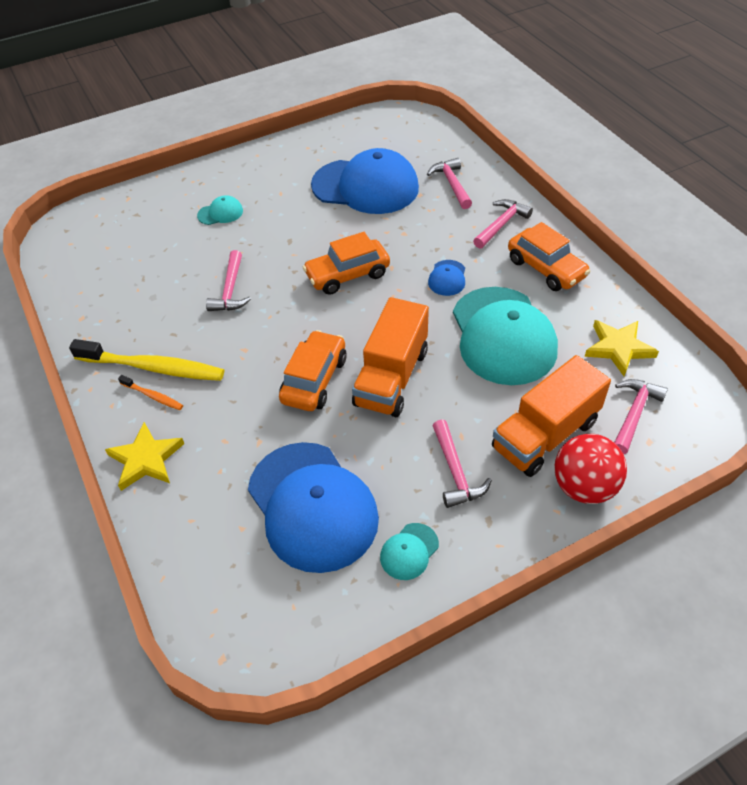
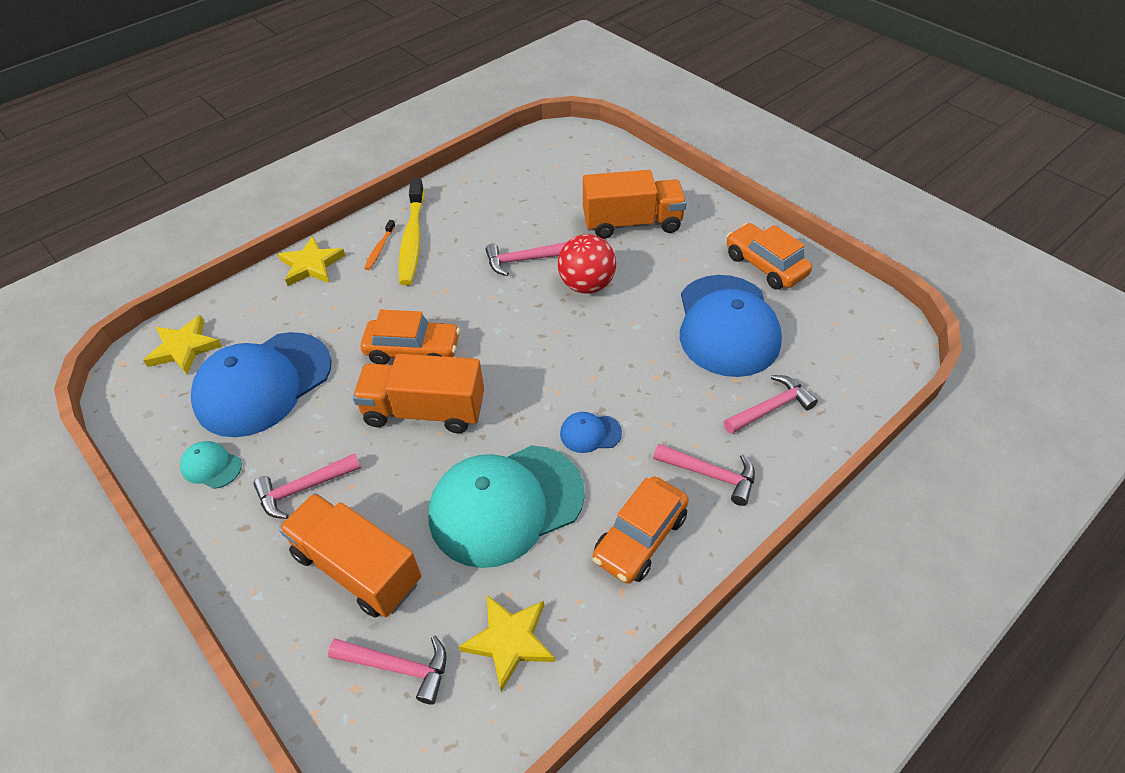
camera: 75 degrees right, 0 degrees up
(220, 213) = (632, 223): turquoise cap -> orange truck
(226, 588) = (184, 348): none -> yellow star
(347, 275) = (569, 343): orange car -> orange car (765, 265)
(584, 487) = (286, 616): red ball -> red ball (586, 285)

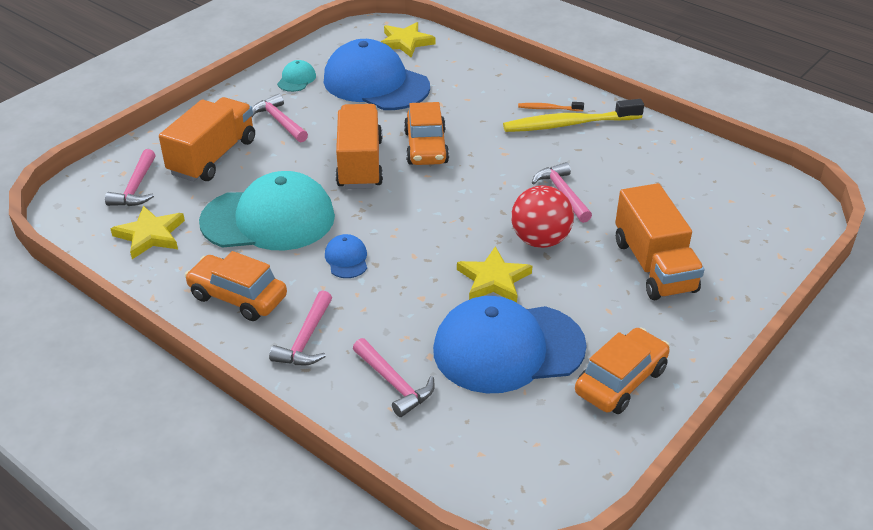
camera: 80 degrees right, 10 degrees down
(311, 265) = (515, 78): yellow star -> yellow star (493, 279)
(506, 504) = (268, 219): turquoise cap -> turquoise cap turned 120 degrees clockwise

